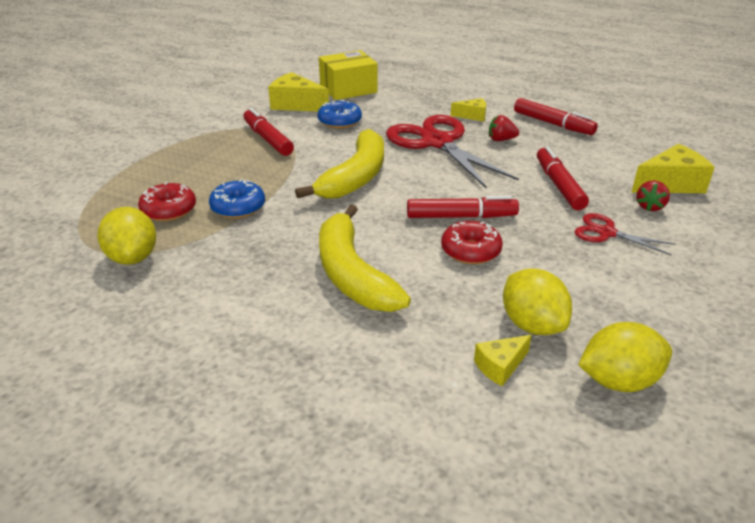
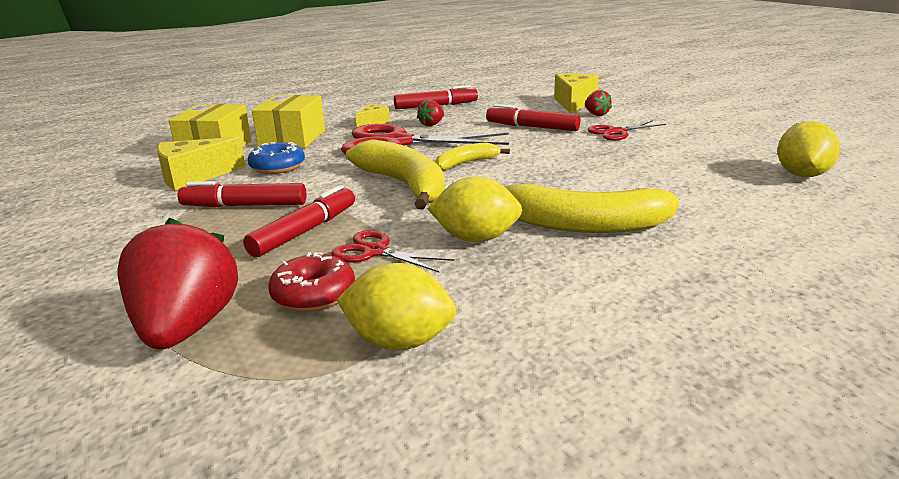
camera: 55 degrees left, 10 degrees down
(112, 190) = (186, 328): none -> red strawberry
(238, 207) = (375, 252): blue donut -> red scissors
(398, 103) = (292, 138): none -> yellow box
(428, 185) = (466, 163): none -> yellow banana
(461, 216) = (536, 165): red marker -> red marker (305, 231)
(470, 251) = (593, 174): red donut -> none
(500, 366) = (765, 203): yellow cheese -> none
(532, 325) = (717, 181): yellow lemon -> yellow lemon (476, 238)

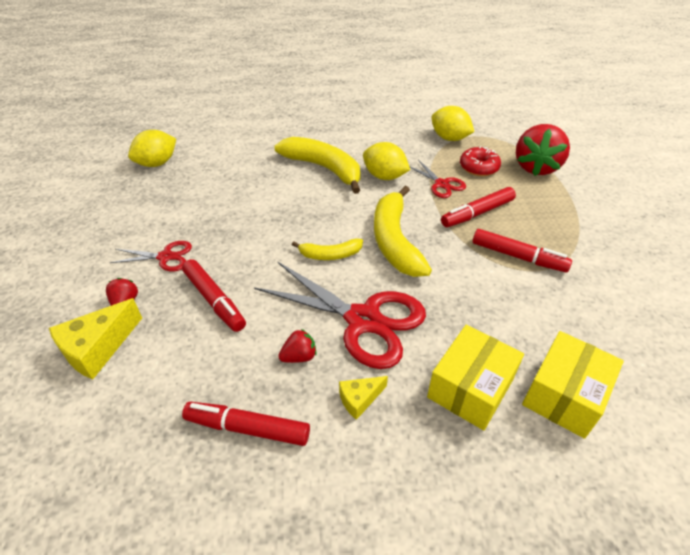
camera: 155 degrees left, 20 degrees up
(194, 177) = (572, 326): yellow cheese -> none
(277, 167) = (491, 313): blue donut -> none

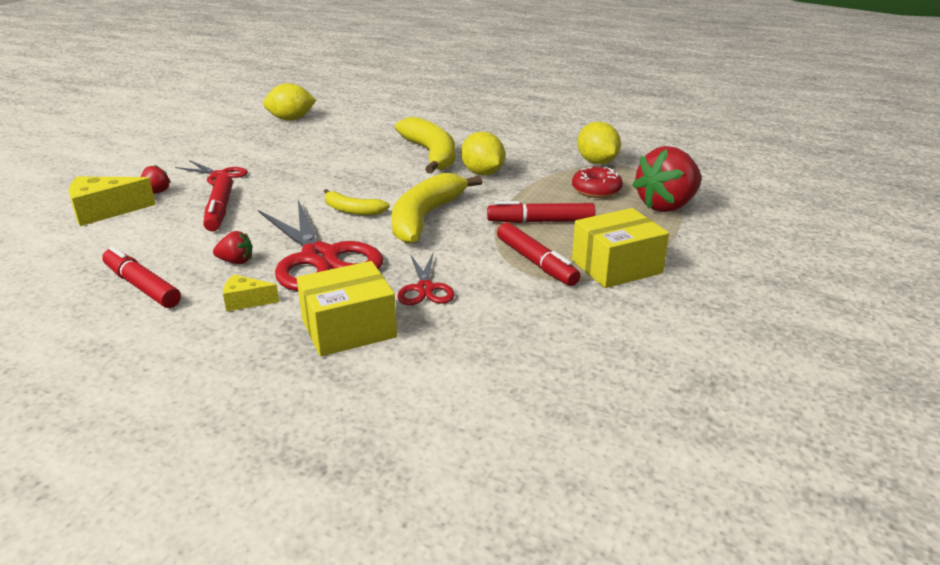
camera: 30 degrees right, 15 degrees down
(441, 184) = (534, 192): red scissors -> red scissors (425, 289)
(564, 395) = (431, 365): yellow box -> yellow box (616, 266)

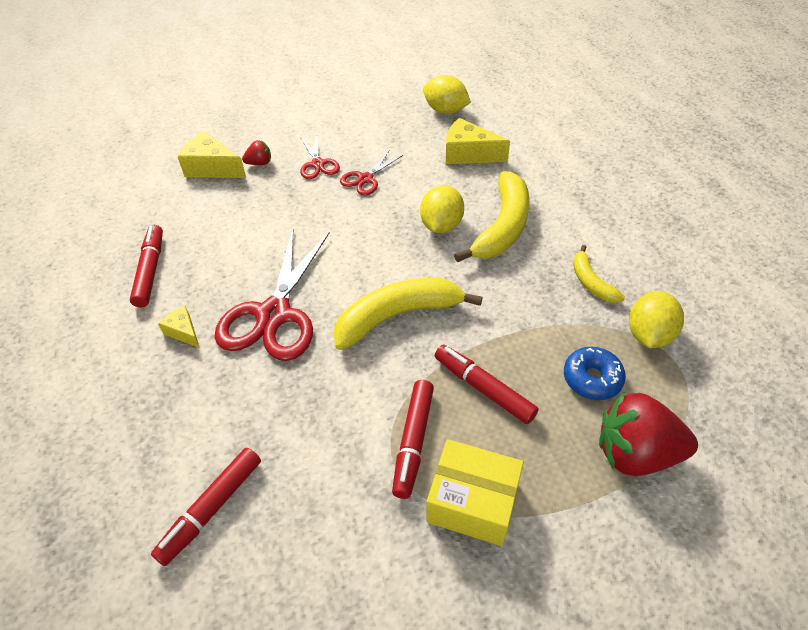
camera: 45 degrees right, 20 degrees up
(219, 210) = (274, 210): red marker -> red marker (211, 509)
(236, 261) = (223, 281): red strawberry -> none
(347, 132) = (468, 154): none -> yellow cheese
(349, 328) = (205, 413): yellow box -> none
(352, 210) = (357, 269): yellow banana -> yellow banana (591, 282)
(425, 289) = (298, 408): red scissors -> red scissors (365, 179)
(482, 173) = (515, 283): yellow lemon -> yellow lemon (441, 225)
(596, 190) = (592, 378): red donut -> blue donut

